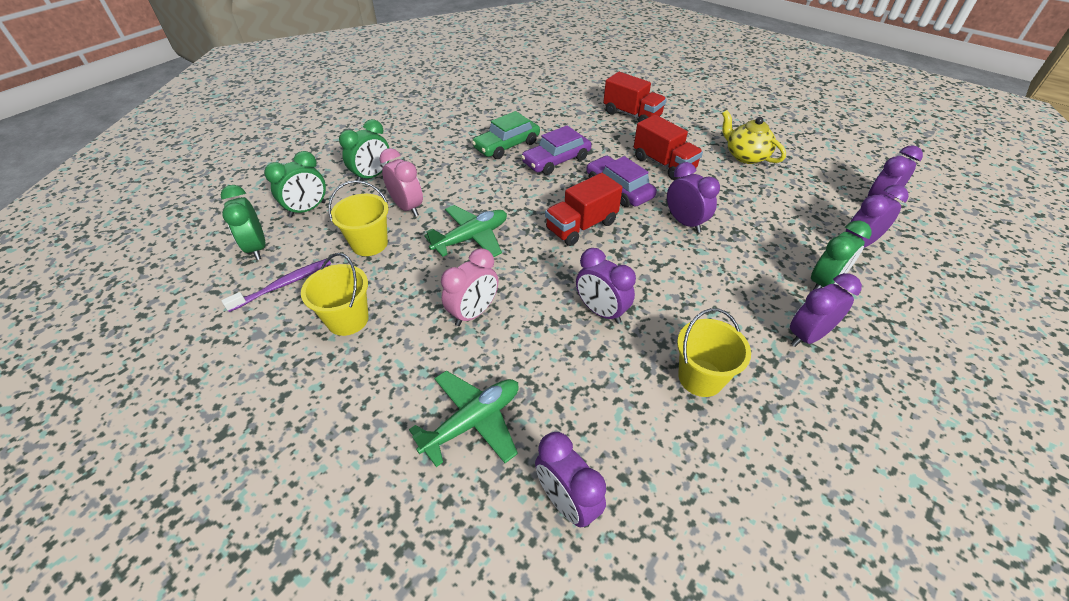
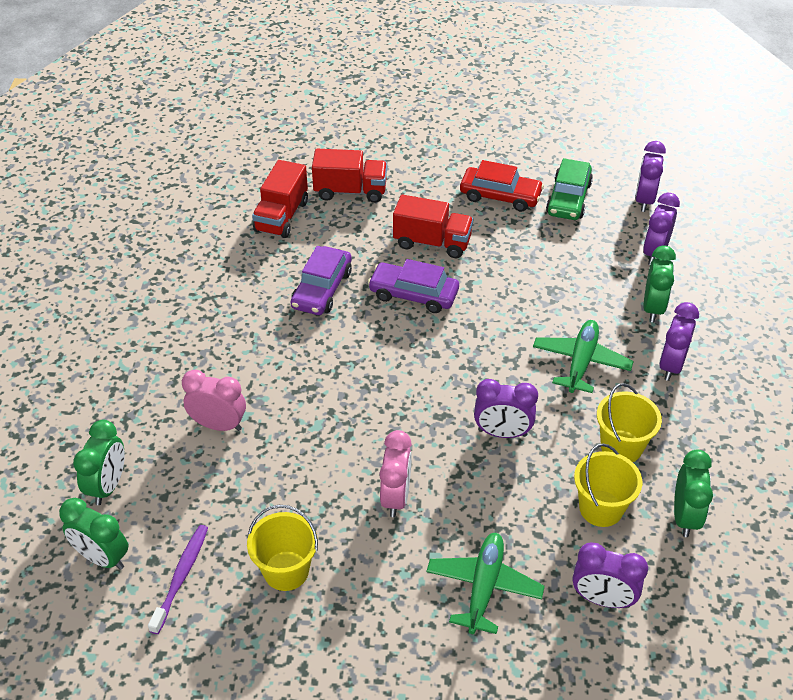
camera: 35 degrees left, 0 degrees up
(369, 244) = (222, 486): yellow bucket -> yellow bucket (601, 508)
(372, 176) = (138, 408): green clock -> green clock (685, 516)
(471, 238) = (320, 424): green plane -> green plane (581, 362)
(506, 145) = (251, 295): green car -> green car (568, 198)
(581, 226) = (413, 355): red truck -> red truck (281, 216)
(685, 222) = (502, 303): purple clock -> none
(745, 156) = (500, 196): yellow teapot -> red car

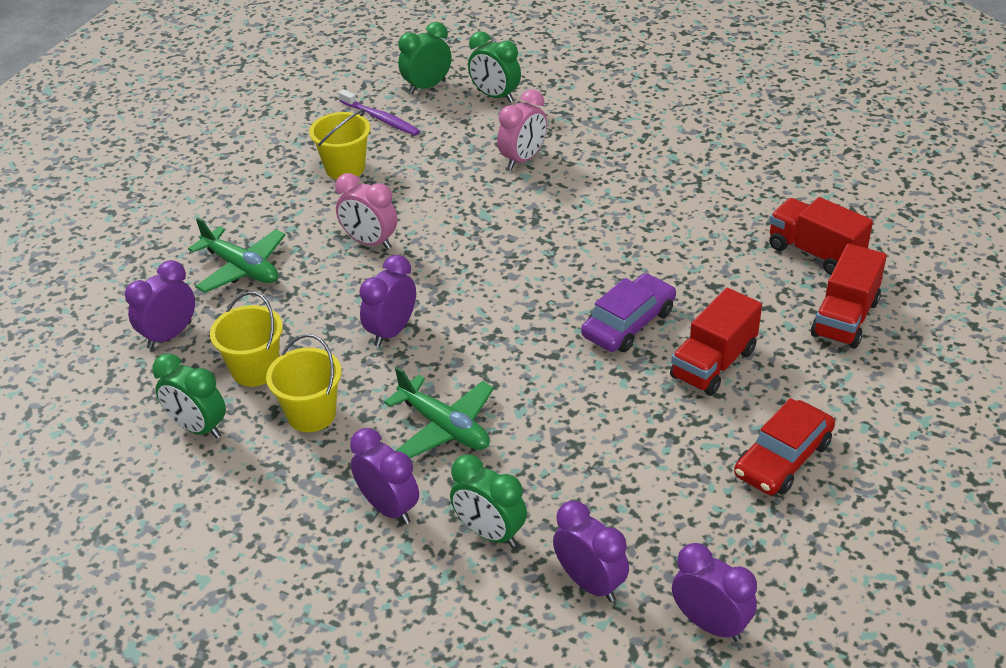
camera: 115 degrees right, 5 degrees down
(322, 289) = (673, 257): purple car -> none
(568, 198) = (749, 532): green car -> none

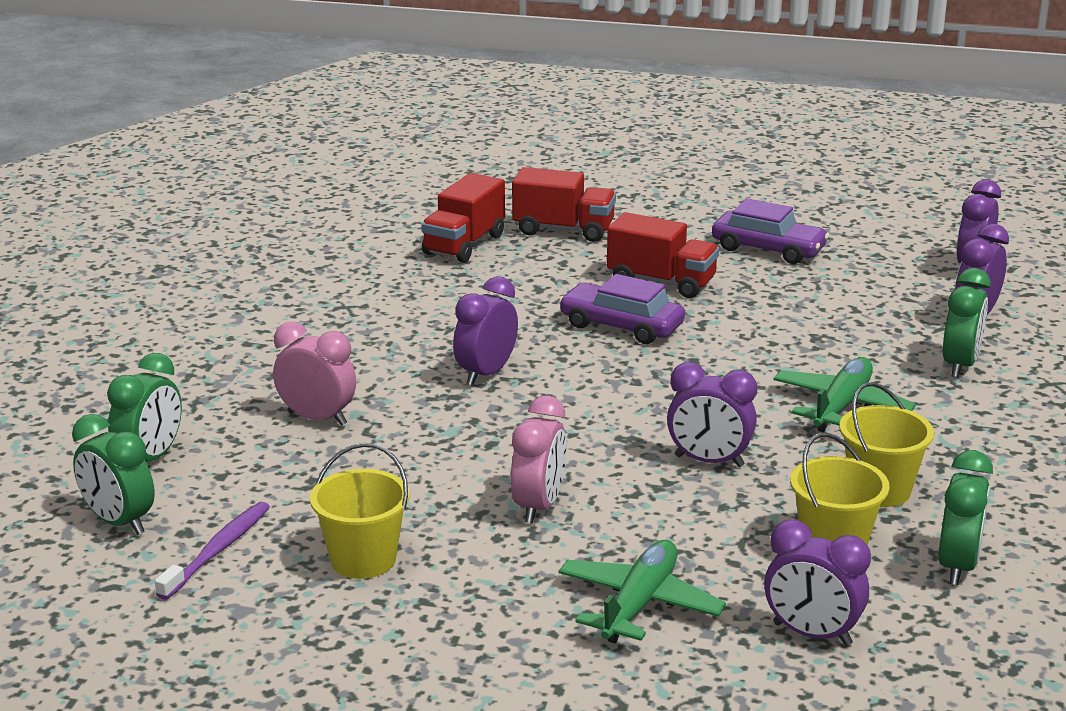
camera: 105 degrees left, 15 degrees down
(389, 507) = (973, 420): purple clock -> purple clock (486, 374)
(783, 458) = (768, 249): red car -> purple car

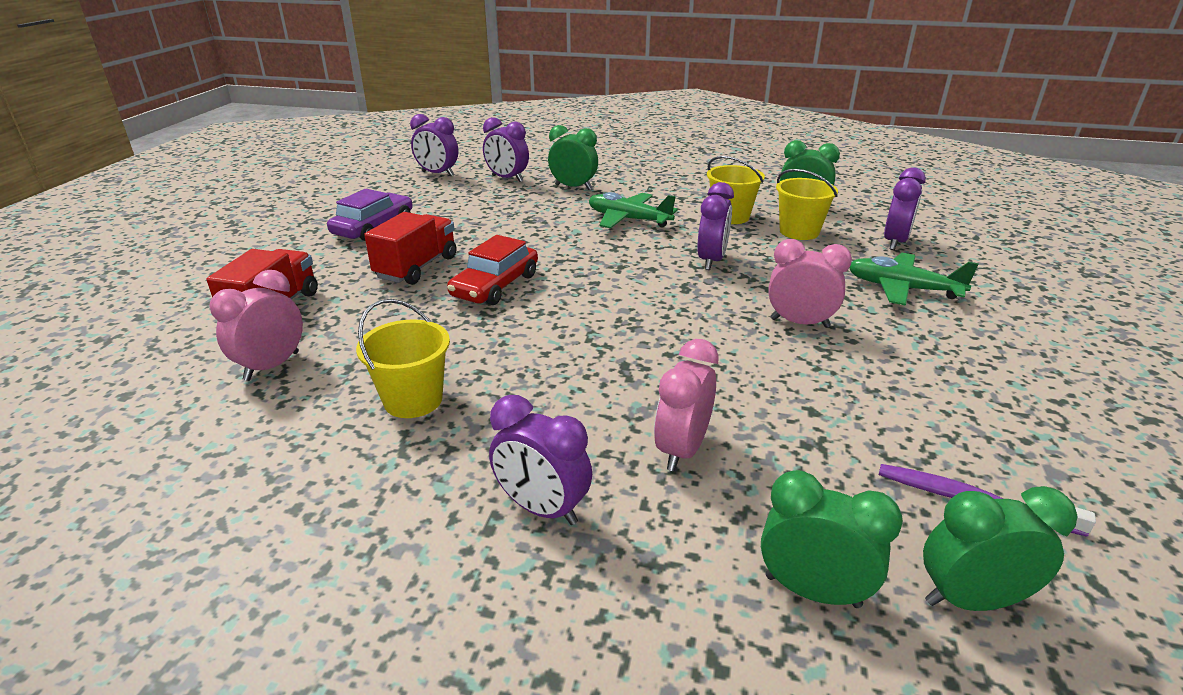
camera: 90 degrees left, 5 degrees up
(119, 522) = (970, 599): green clock -> green clock turned 135 degrees counterclockwise
(363, 559) = (926, 404): yellow bucket -> yellow bucket (413, 400)
(464, 245) = (272, 366): red truck -> pink clock
(486, 374) = (580, 348): purple clock -> purple clock (542, 508)
(621, 325) = (495, 285): purple car -> red car

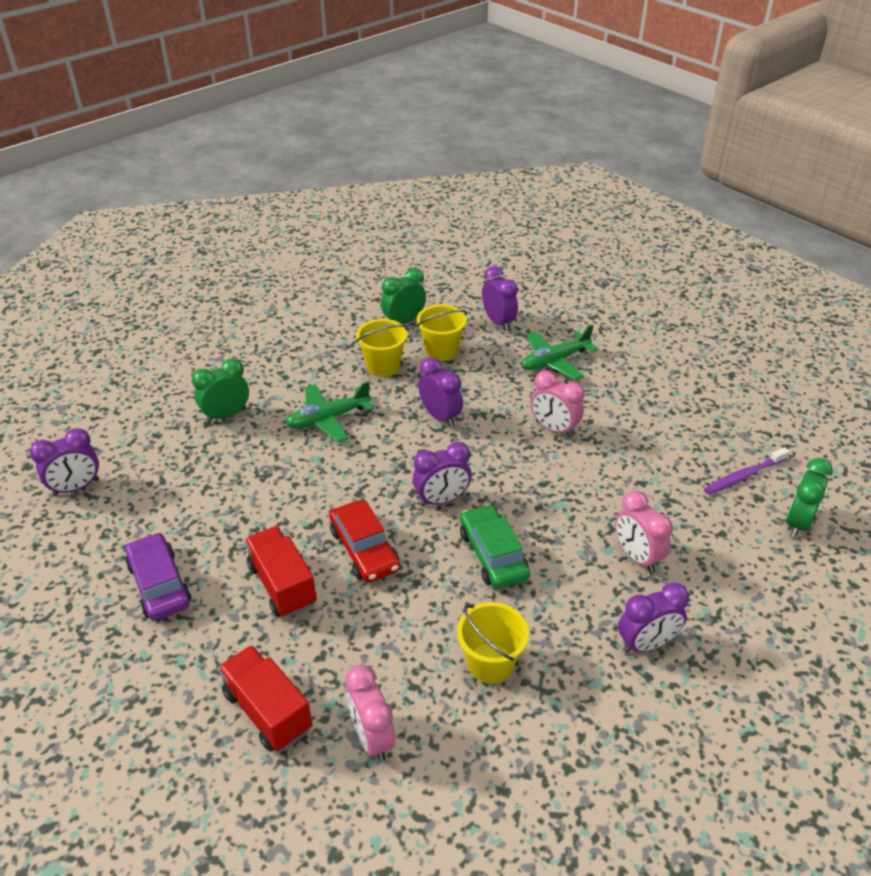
camera: 55 degrees left, 10 degrees up
(507, 179) = (153, 446): purple clock -> purple clock (442, 500)
(565, 350) = (493, 554): none -> green car
(799, 323) = (554, 429): pink clock -> pink clock turned 105 degrees counterclockwise
(812, 591) = (764, 570): green clock -> none

